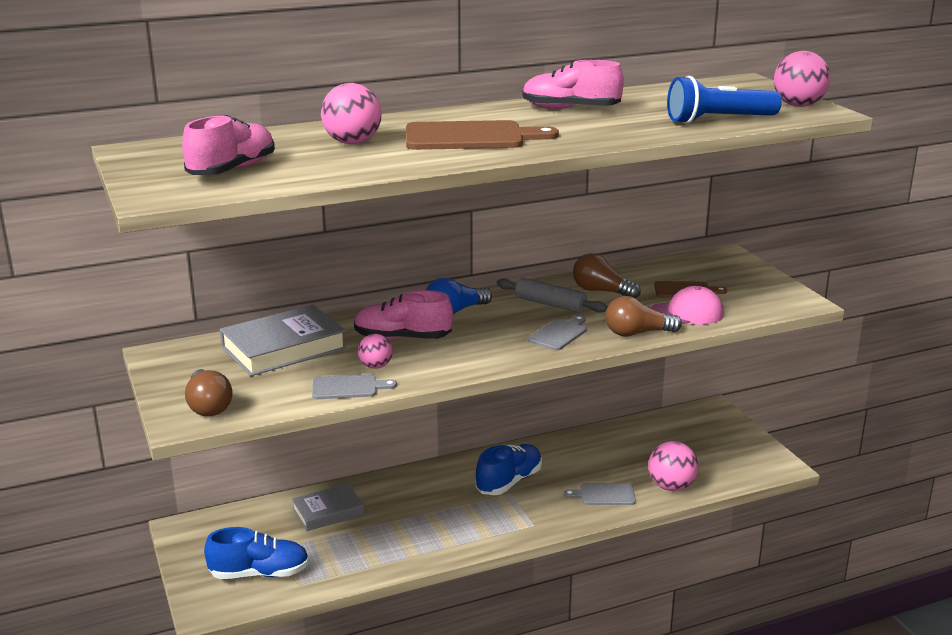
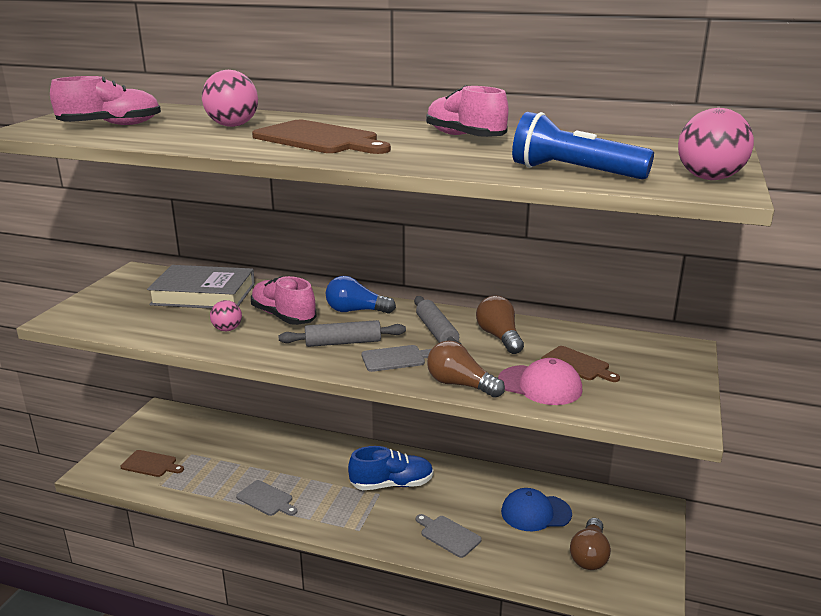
camera: 40 degrees right, 0 degrees up
(208, 406) = (91, 315): brown light bulb -> brown light bulb (589, 555)
(259, 573) = (151, 464): blue shoe -> brown cutting board
(328, 512) = (247, 443): grey book -> none
(348, 387) = (182, 337): grey cutting board -> grey cutting board (266, 499)
(496, 338) = (343, 342): none -> grey rolling pin
(641, 450) = (535, 513): none -> blue cap
(671, 486) = (515, 560): pink ball -> none

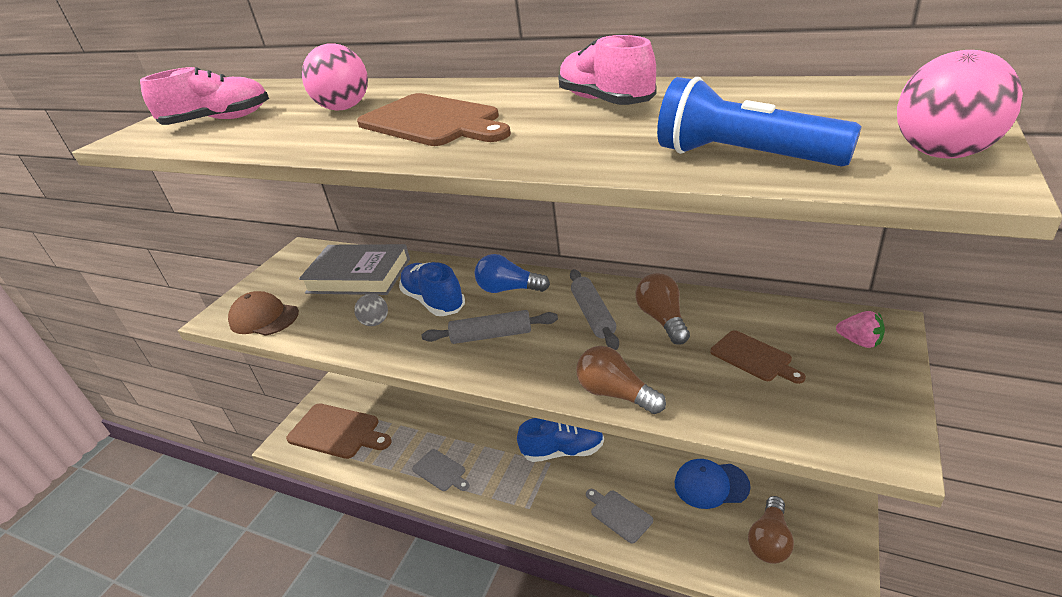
camera: 10 degrees right, 10 degrees up
(110, 322) = (264, 318): none -> brown cap
(151, 464) = (337, 432): brown cutting board -> brown cutting board, size x1.83
(227, 329) = (375, 322): pink ball -> grey ball
(283, 316) = (434, 301): pink shoe -> blue shoe
(396, 358) = (546, 356): grey cutting board -> none
(540, 385) = (709, 391): pink cap -> none
(664, 357) = (859, 341): none -> pink strawberry

